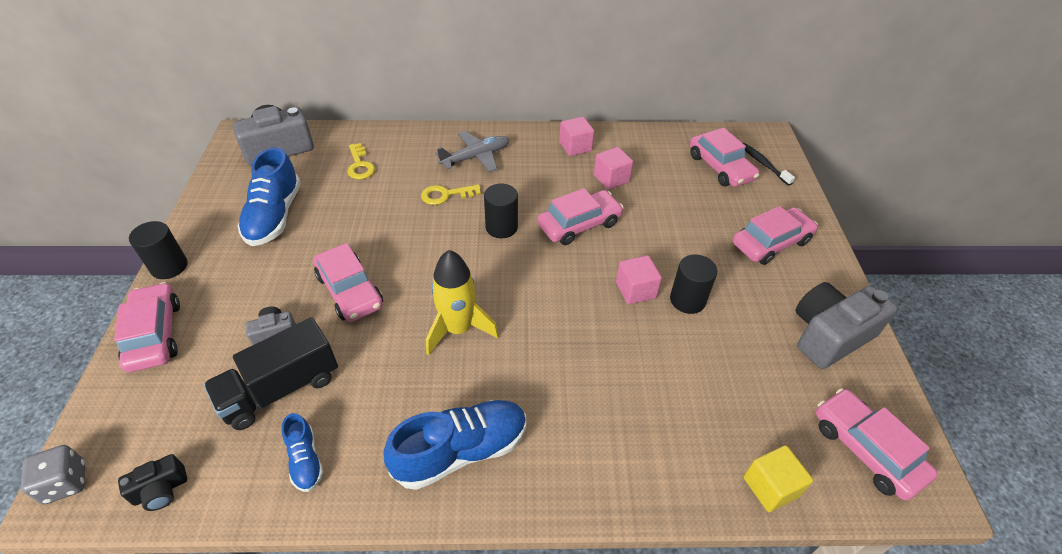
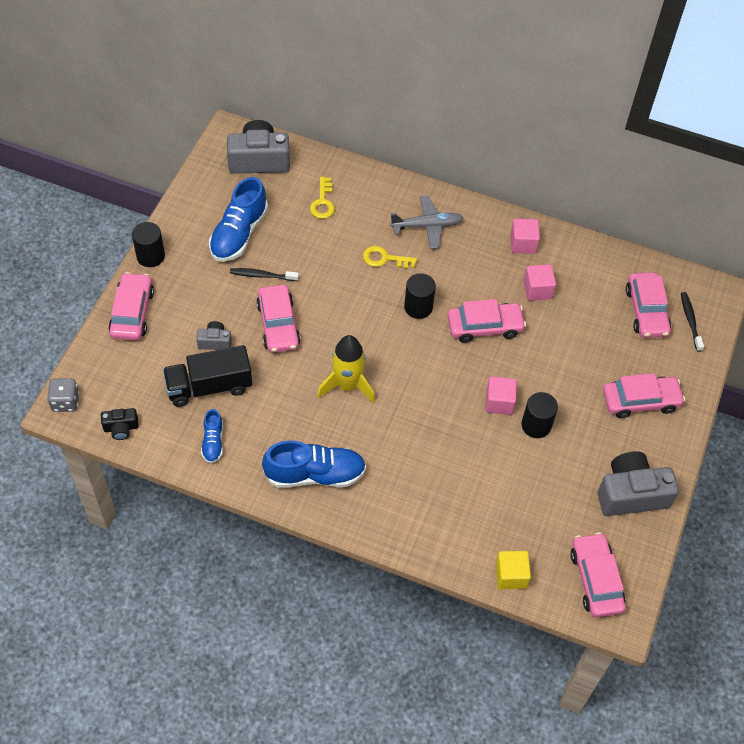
camera: 20 degrees right, 10 degrees up
(314, 247) = (262, 275): none -> black toothbrush

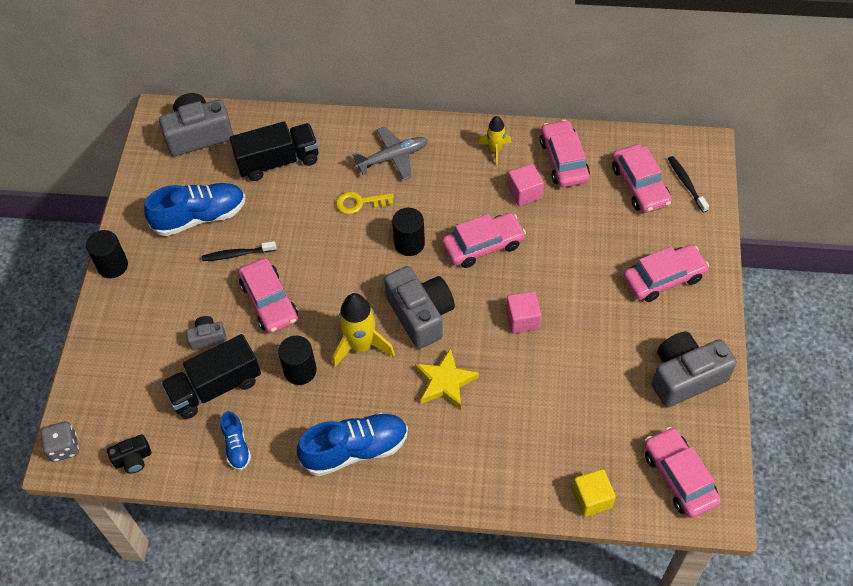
camera: 10 degrees left, 0 degrees up
(132, 312) = (110, 331): pink car -> pink car (564, 160)
(239, 234) = (200, 217): blue shoe -> blue shoe turned 120 degrees counterclockwise
(323, 202) = (278, 161): yellow key -> black truck
(409, 373) = (420, 314): none -> grey camera
(412, 438) = (445, 382): none -> yellow star
(523, 243) = (495, 150): pink cube -> yellow rocket
(536, 425) = (567, 333): black cylinder -> black cylinder (300, 371)

